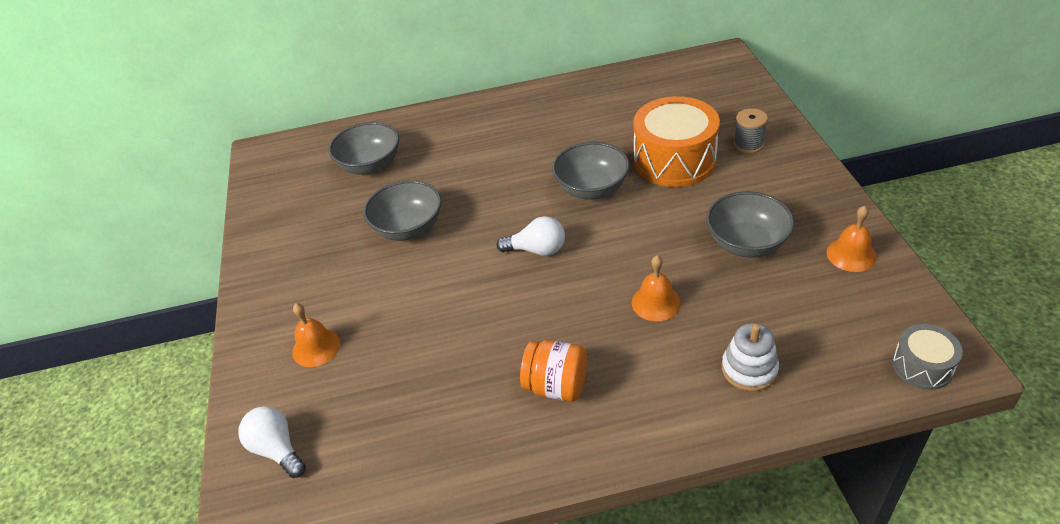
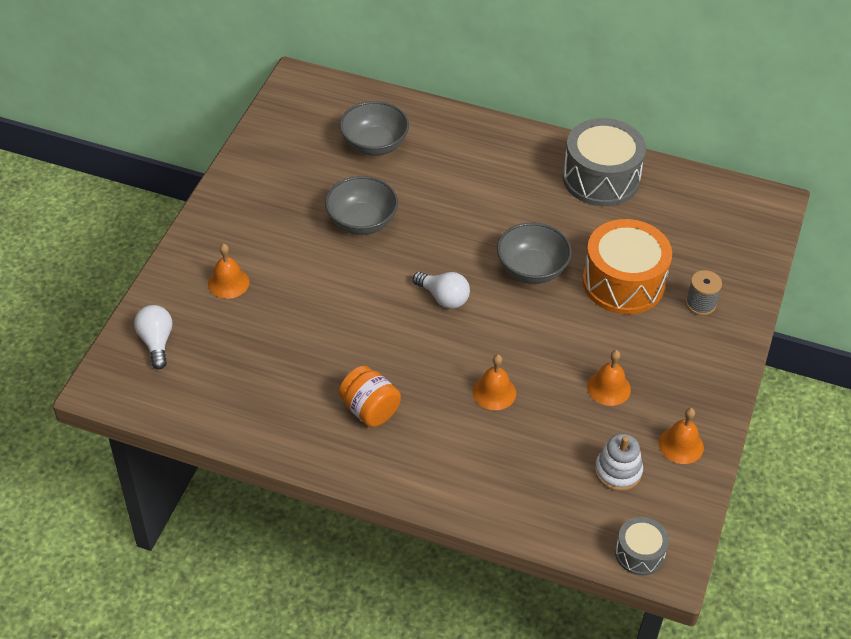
camera: 25 degrees right, 5 degrees up
(582, 100) = (601, 178): none -> grey drum
(746, 243) = (609, 388): grey bowl -> orange bell
(749, 369) = (514, 480): white stacking toy -> white stacking toy (618, 471)

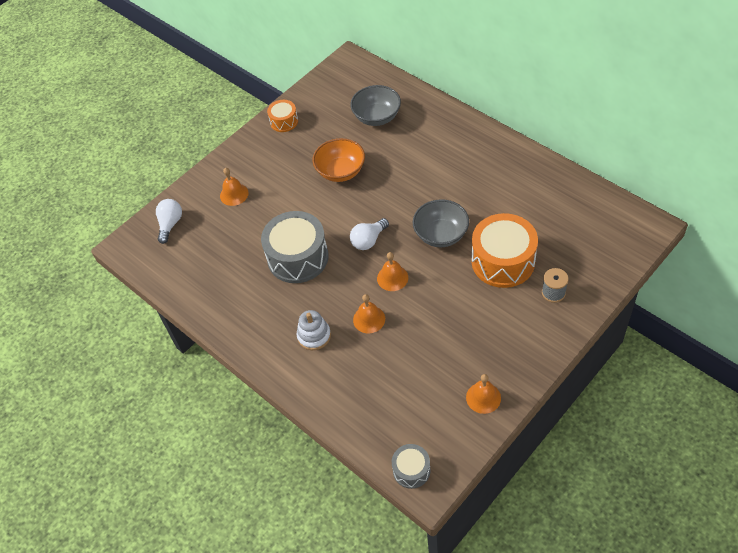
camera: 30 degrees right, 5 degrees up
(249, 175) = (284, 121): none -> orange drum
(362, 222) = (341, 171): grey bowl -> orange bowl
(370, 410) = (279, 308): orange jar -> none
(443, 298) = (368, 240): white light bulb -> white light bulb turned 75 degrees clockwise
(601, 178) = (526, 177): grey drum -> grey drum (298, 257)
(609, 388) = (452, 338): orange bell -> orange bell (392, 278)
(618, 471) = (427, 403): white stacking toy -> white stacking toy (314, 336)

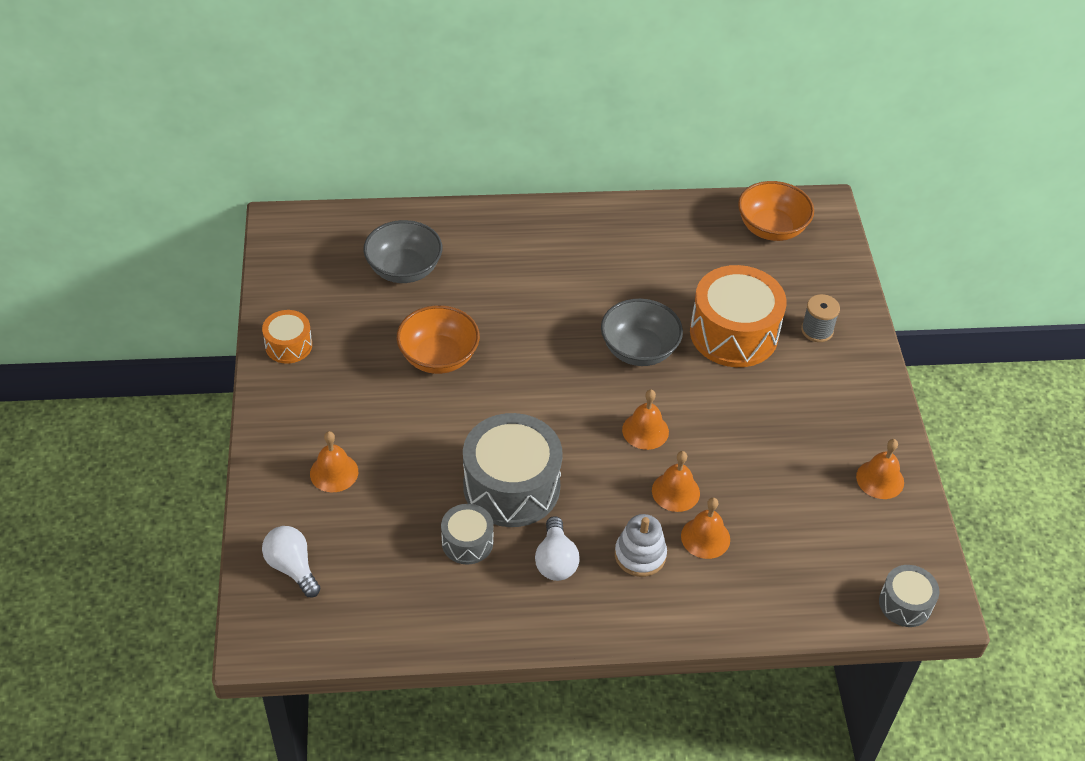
camera: 55 degrees left, 5 degrees down
(248, 268) = (467, 542): none -> grey drum
(354, 353) = (705, 537): none -> orange bell
(368, 240) = (569, 410): white light bulb -> white light bulb (555, 561)
(601, 218) = (771, 228): none -> orange bowl

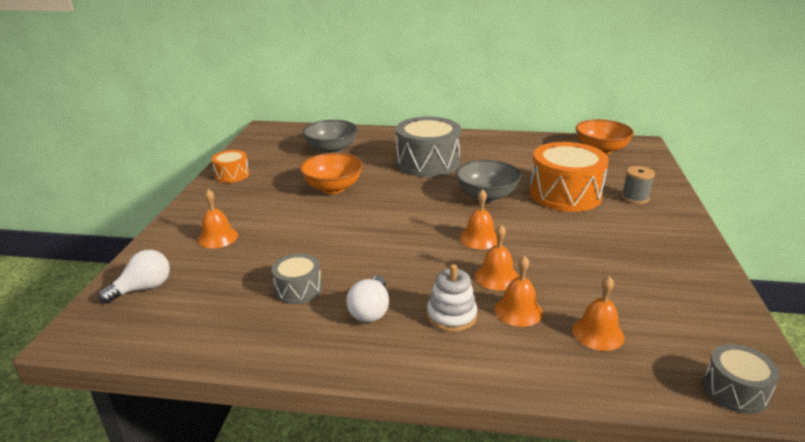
camera: 15 degrees right, 20 degrees down
(292, 567) = (143, 288): white light bulb -> white light bulb turned 75 degrees clockwise
(511, 486) = (353, 259): grey drum -> grey drum (428, 163)
(880, 479) = (697, 289): orange bell -> orange bell (598, 333)

